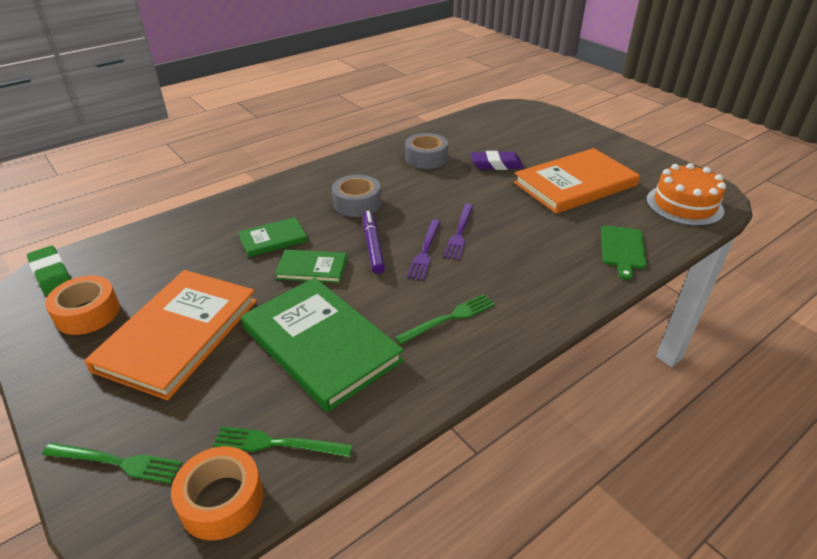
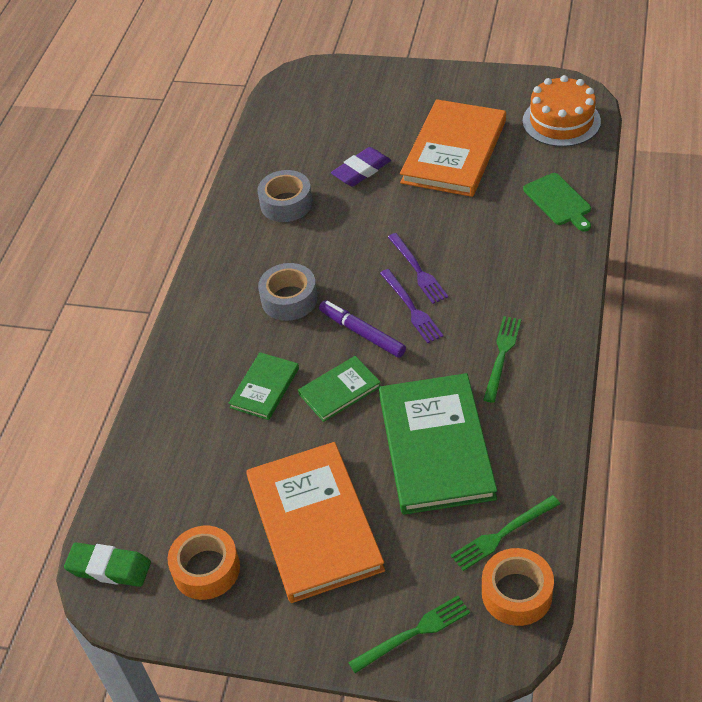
camera: 35 degrees left, 10 degrees up
(320, 344) = (435, 446): green book -> green book turned 75 degrees clockwise

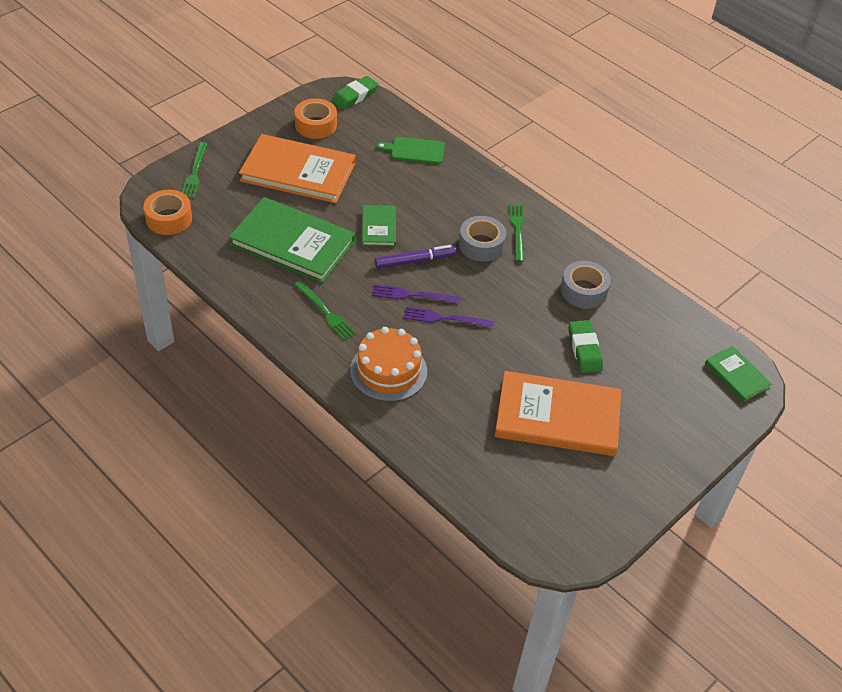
camera: 115 degrees right, 0 degrees up
(264, 388) = (415, 199): green book -> green book (737, 375)
(361, 171) = (584, 350): purple eraser -> green eraser
(454, 152) = (557, 417): orange book -> orange book turned 45 degrees counterclockwise
(502, 534) = (207, 234): green fork -> green fork (517, 230)
(558, 201) = (437, 440): green cutting board -> green cutting board (415, 150)
(561, 121) = (533, 513): orange cake -> orange cake (388, 371)

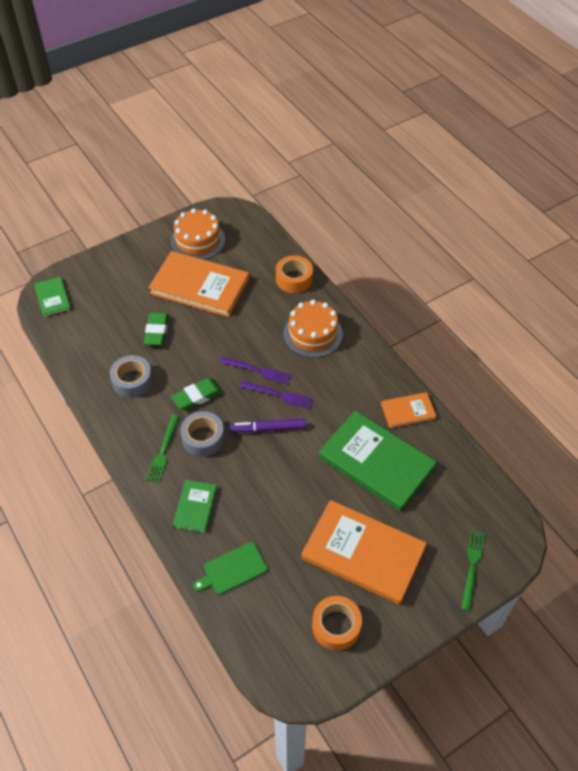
camera: 165 degrees left, 5 degrees up
(169, 219) = (494, 506): orange tape -> orange tape (294, 279)
(260, 295) = (408, 411): none -> orange book
(325, 312) = (354, 388): green fork -> none
(354, 96) = (282, 674): green eraser -> green eraser (197, 396)
(379, 227) = (293, 470): green book -> green book (195, 507)
(415, 150) = (232, 569): green cutting board -> green cutting board turned 135 degrees clockwise
(591, 490) = (198, 240): none -> orange cake

